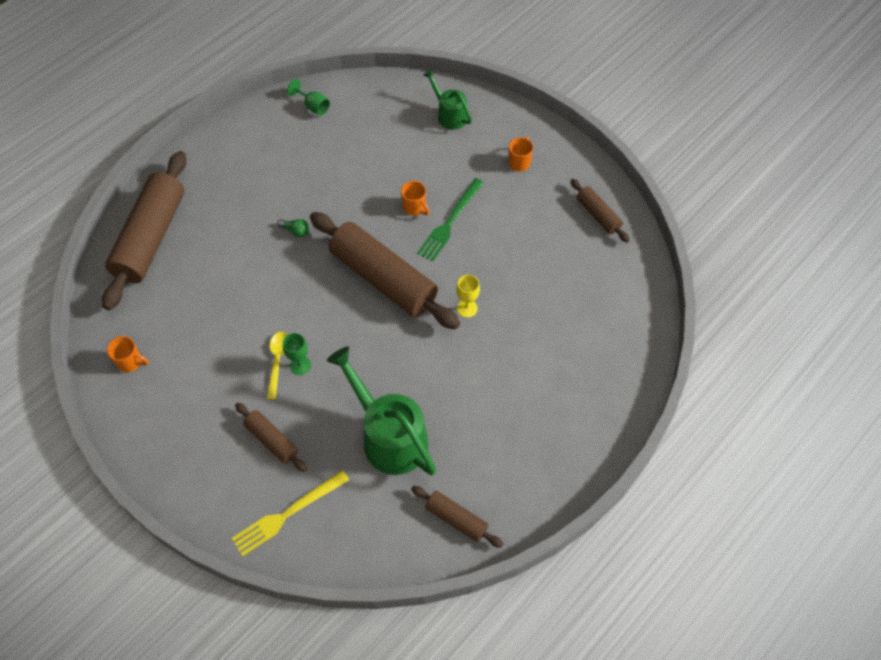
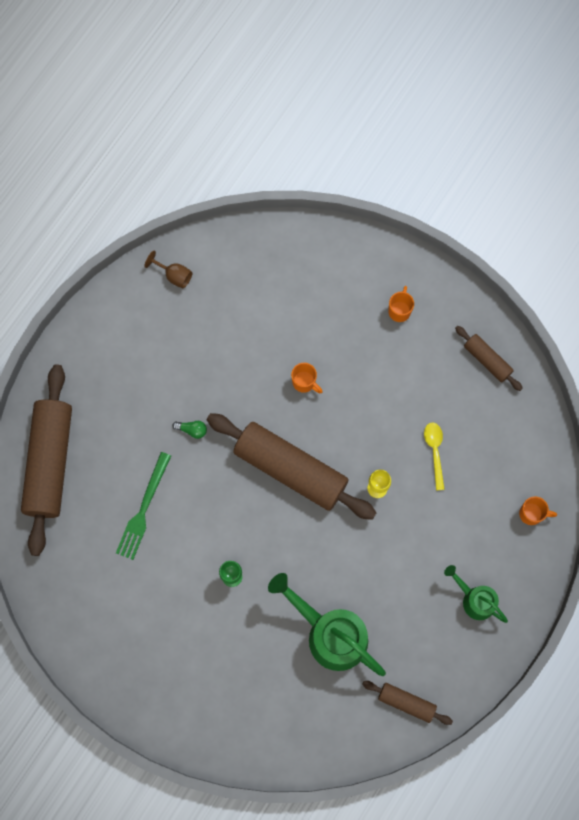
camera: 10 degrees left, 15 degrees up
(130, 362) = (70, 601): orange mug -> orange mug (532, 514)
(272, 440) = (224, 657): brown rolling pin -> none
(278, 361) = (210, 575): yellow spoon -> yellow spoon (434, 451)
(287, 514) = (256, 725): yellow fork -> none
(313, 106) = (174, 275): green goblet -> brown goblet
(449, 114) = (317, 262): green watering can -> green watering can (474, 599)
(450, 222) = (343, 393): green fork -> green fork (143, 509)

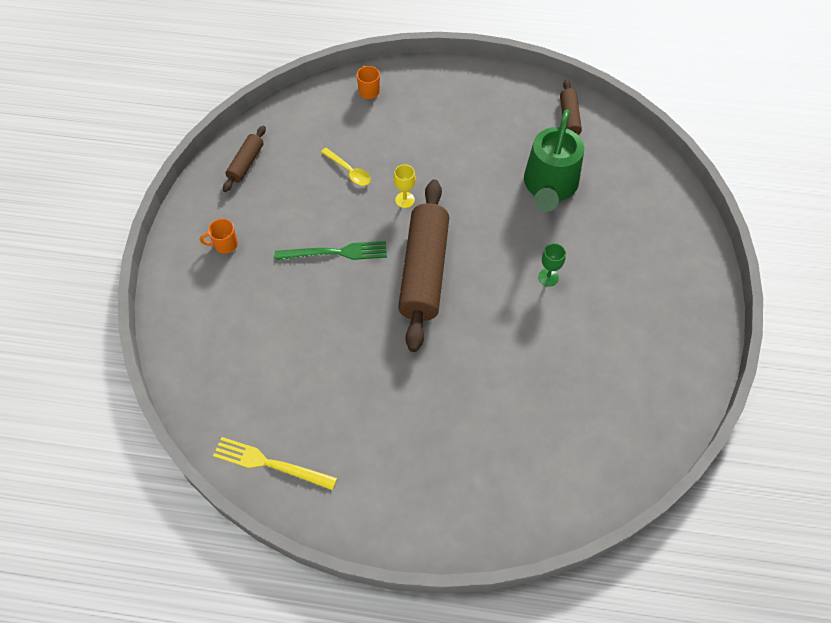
camera: 115 degrees left, 15 degrees down
(50, 462) = (536, 492): brown rolling pin -> none
(143, 509) = (532, 379): green fork -> green fork (335, 253)
(174, 275) = (270, 464): brown goblet -> yellow fork
(192, 430) = (430, 370): green light bulb -> none
(304, 382) = (333, 293): orange mug -> none
(434, 451) = (349, 171): yellow spoon -> yellow spoon turned 105 degrees counterclockwise
(474, 599) = (460, 104): green watering can -> none

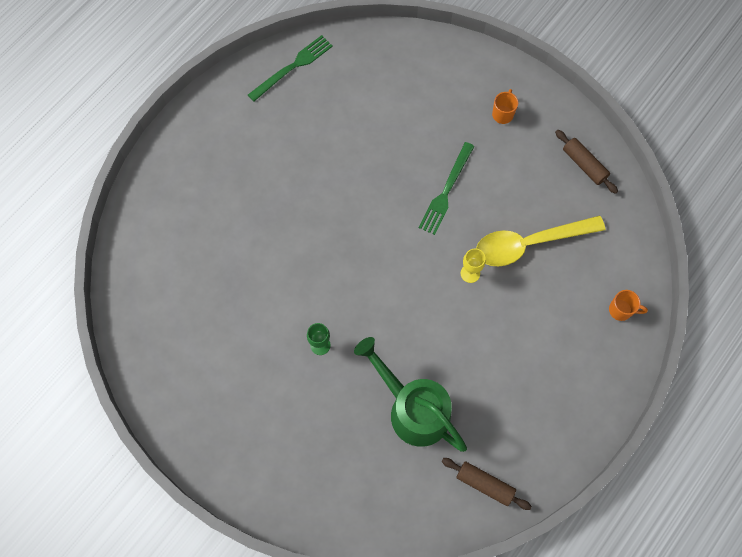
camera: 120 degrees right, 10 degrees up
(270, 464) = (292, 67): yellow fork -> green fork
(349, 171) = (528, 244): yellow spoon -> yellow spoon, size x2.00
(424, 271) = (387, 249): brown rolling pin -> none

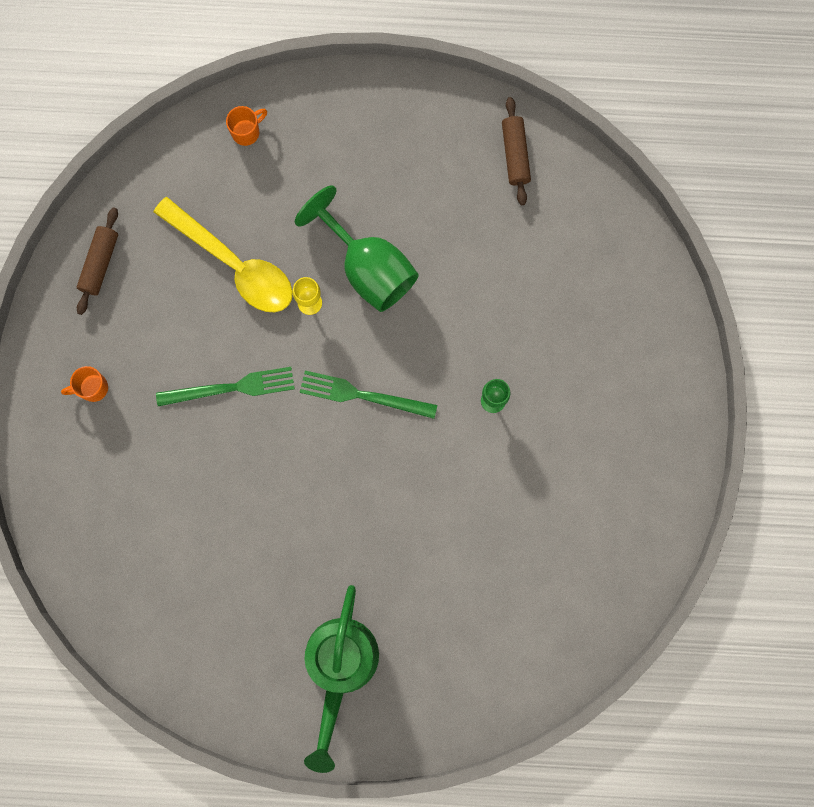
camera: 125 degrees left, 10 degrees up
(292, 67) = (189, 668): green fork -> green fork (363, 395)
(412, 408) = (491, 267): green watering can -> green watering can (339, 669)
(469, 326) = (367, 267): none -> green goblet
(621, 310) = (246, 132): orange mug -> orange mug turned 75 degrees clockwise

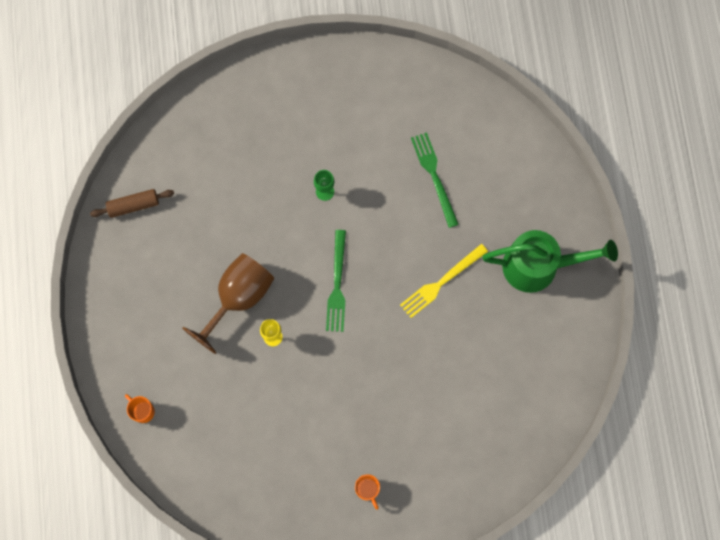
camera: 100 degrees left, 5 degrees down
(100, 263) = (267, 505): brown rolling pin -> none
(231, 388) = (348, 383): green fork -> green fork (434, 176)
(235, 265) = (252, 399): yellow spoon -> none
(341, 532) = (441, 282): none -> yellow fork
(367, 267) = (238, 298): green goblet -> brown goblet

